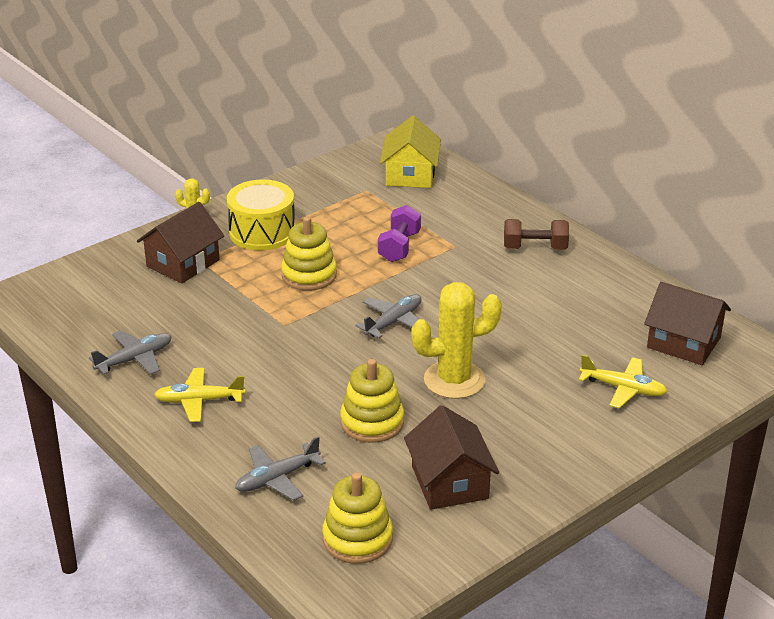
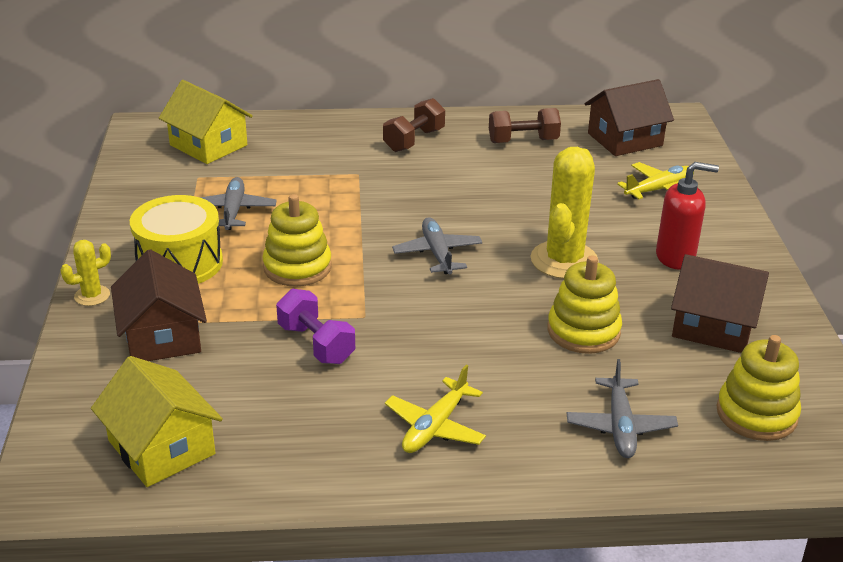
camera: 55 degrees left, 0 degrees up
(85, 313) = (161, 447): none -> yellow house
(135, 359) = (304, 444): grey plane -> grey plane (233, 211)
(399, 247) = (320, 200): purple dumbbell -> purple dumbbell (316, 344)
(527, 432) = (675, 257): none -> red soap dispenser
(606, 295) = (523, 141): none -> brown dumbbell

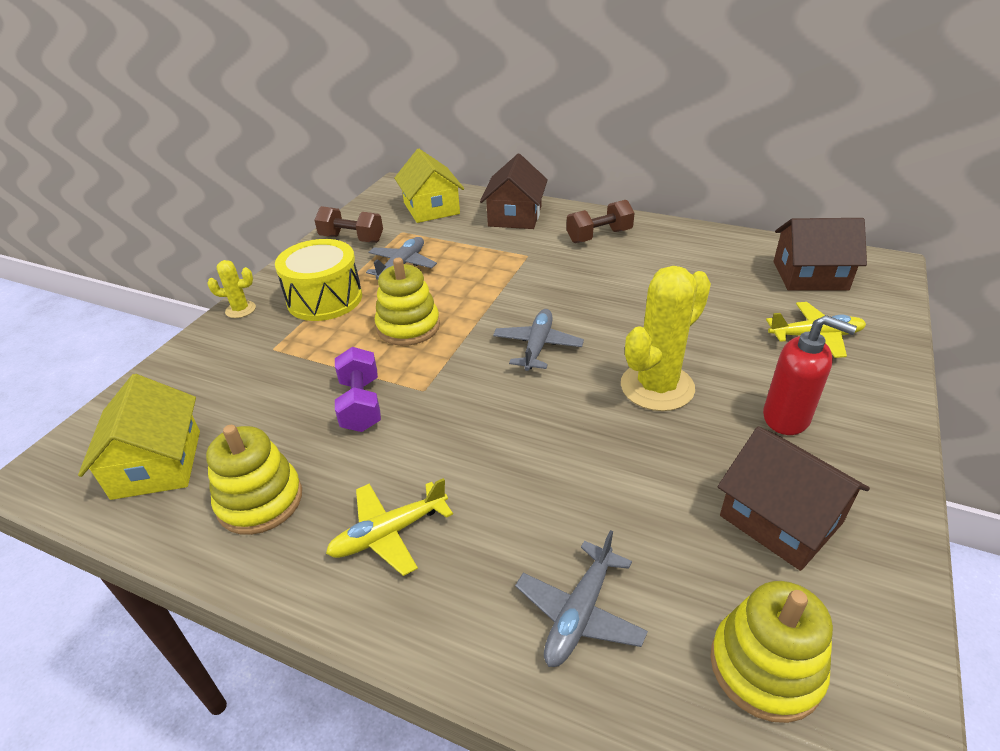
camera: 30 degrees right, 5 degrees up
(162, 336) = (254, 359): brown house -> brown house (515, 216)
(523, 141) = (701, 256): brown dumbbell -> brown dumbbell (352, 239)
(583, 331) = (621, 474): yellow stacking toy -> yellow stacking toy (260, 500)

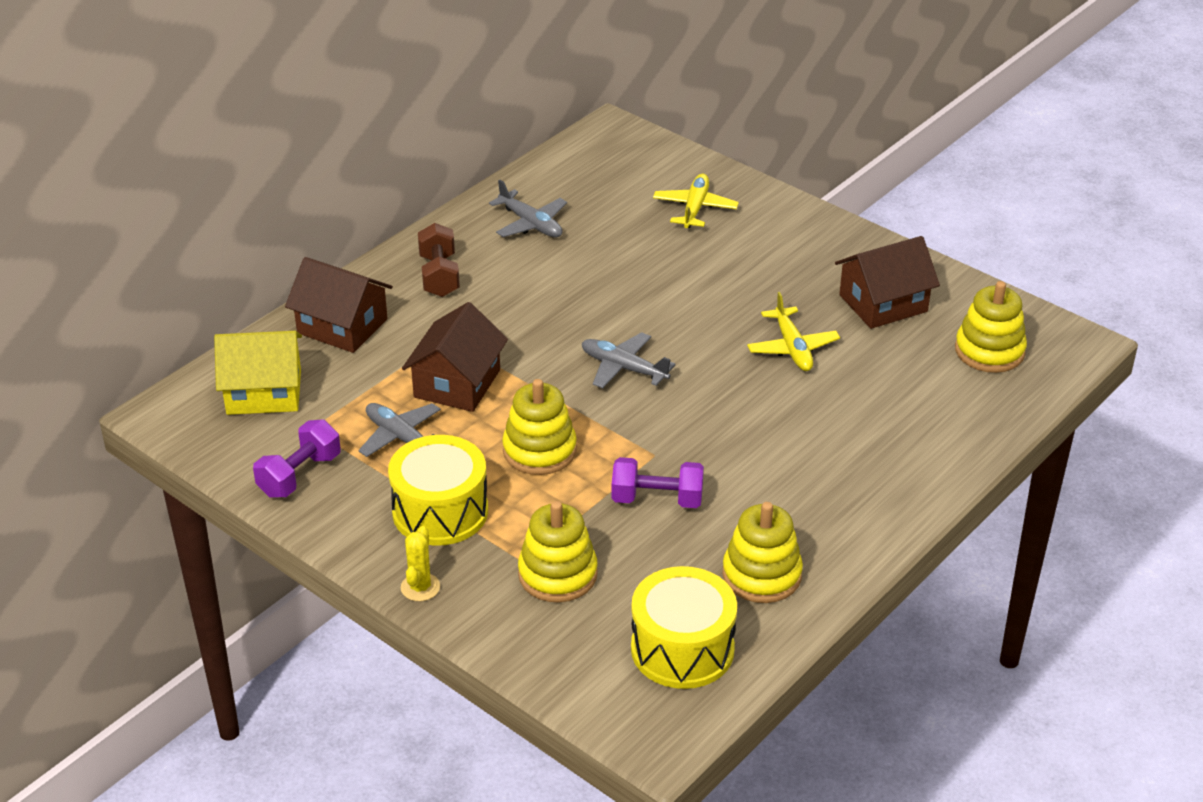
camera: 75 degrees left, 0 degrees up
(157, 464) = (682, 649): yellow house -> yellow drum
(257, 369) = (557, 574): none -> yellow stacking toy
(352, 239) = (299, 475): brown dumbbell -> purple dumbbell
(389, 533) = (828, 499): yellow plane -> yellow plane (792, 348)
(579, 613) = (930, 416): grey plane -> grey plane (531, 224)
(657, 387) = (719, 314): yellow cactus -> none
(786, 418) = (787, 262): red soap dispenser -> none
(810, 275) = (604, 174): brown house -> brown house (457, 383)

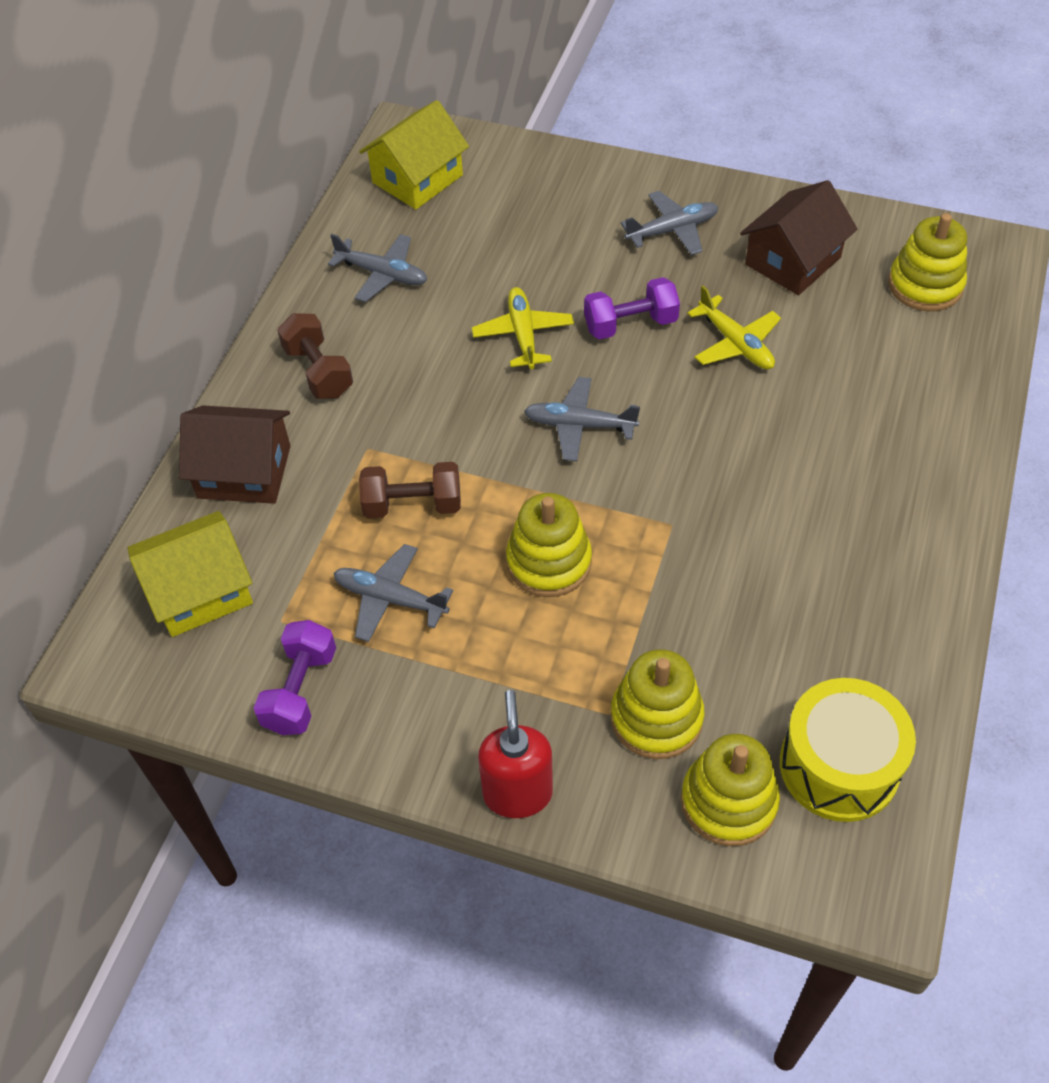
camera: 20 degrees left, 15 degrees up
(420, 587) = (517, 793): yellow cactus -> red soap dispenser
(440, 511) = (485, 681): yellow drum -> none
(457, 383) = (413, 505): brown house -> brown dumbbell
(601, 165) = (417, 179): none -> yellow house
(657, 499) = (706, 581): purple dumbbell -> purple dumbbell (630, 324)
(695, 208) = (543, 204): yellow plane -> yellow plane (523, 334)
(761, 575) = (864, 638): yellow stacking toy -> yellow stacking toy (728, 801)
(792, 255) = (672, 230): none -> grey plane

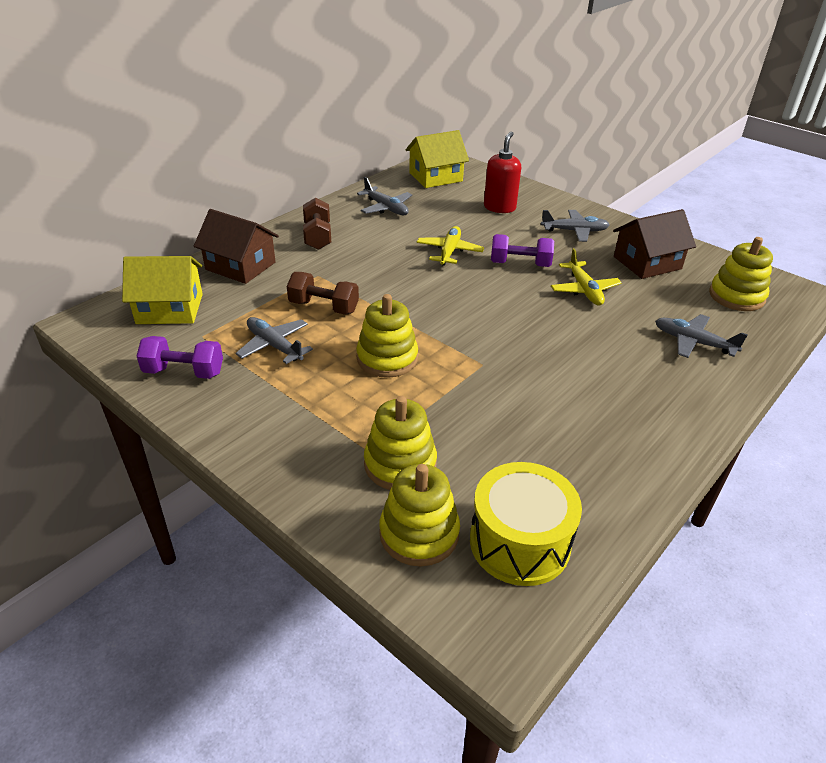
camera: 20 degrees right, 15 degrees down
(300, 690) = (184, 372): purple dumbbell -> purple dumbbell turned 60 degrees clockwise
(517, 793) = (273, 473): red soap dispenser -> red soap dispenser (499, 207)
(579, 425) = (455, 300): grey plane -> grey plane (693, 342)

